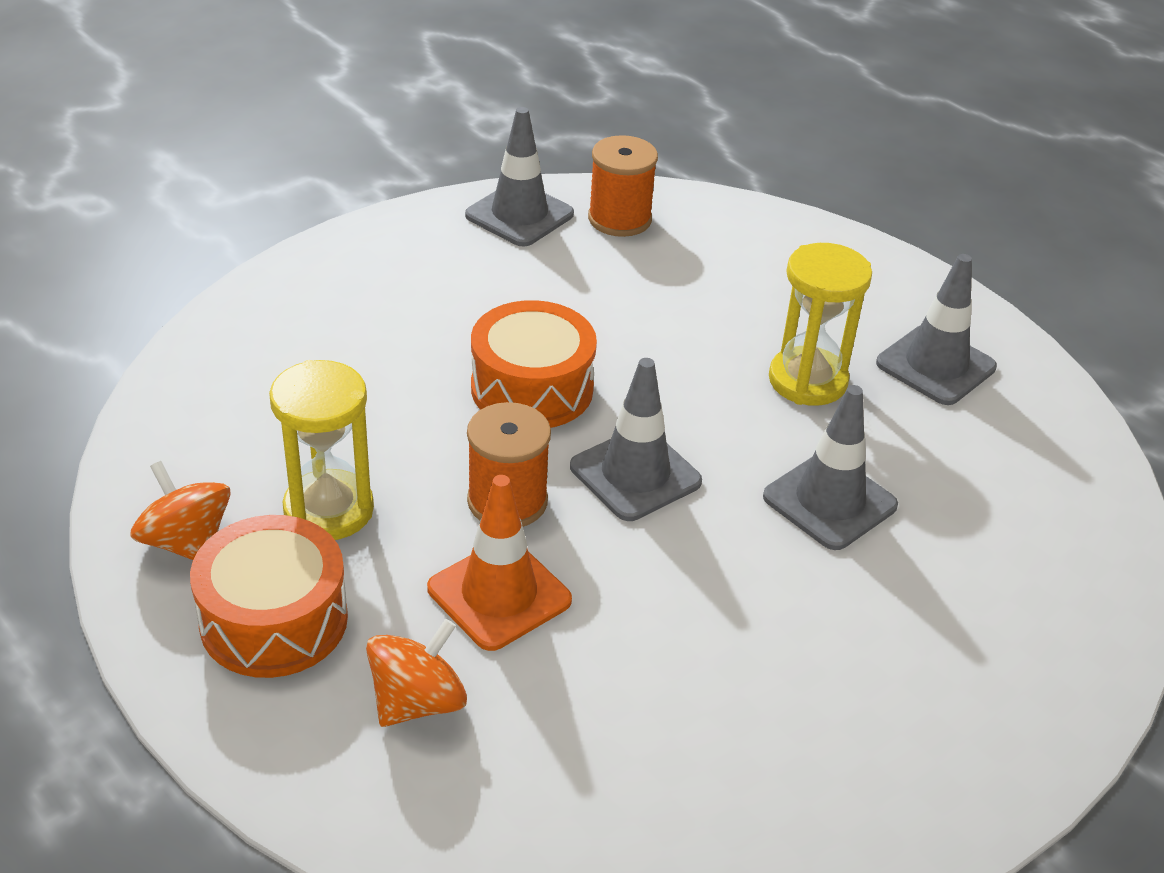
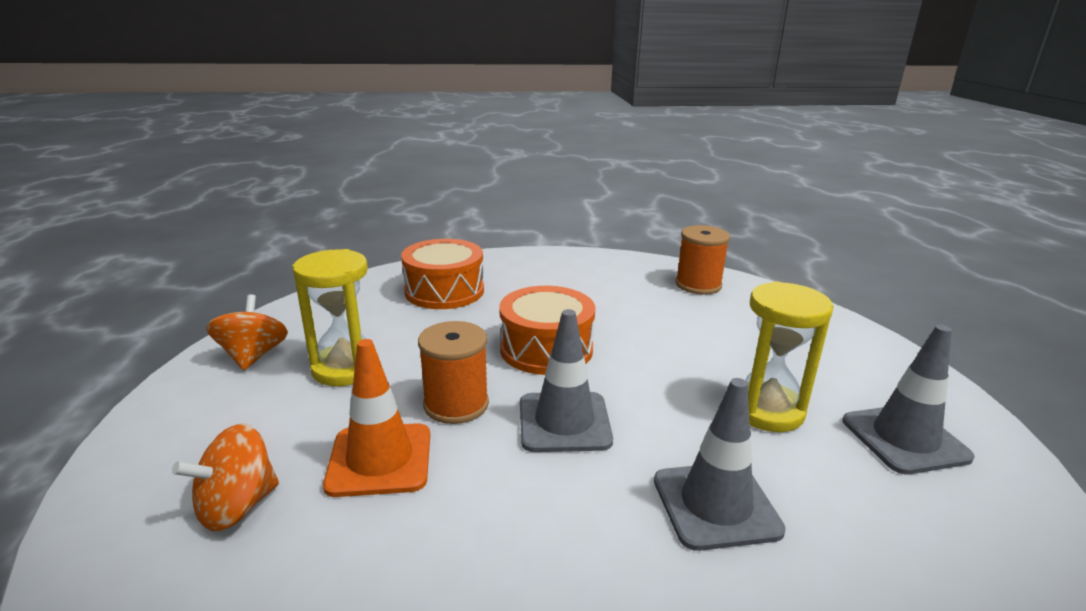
camera: 35 degrees right, 15 degrees down
(274, 620) = (234, 414): orange drum -> orange drum (444, 291)
(417, 702) = (237, 506): orange spinning top -> orange spinning top turned 150 degrees clockwise
(519, 215) = (633, 268): grey traffic cone -> none

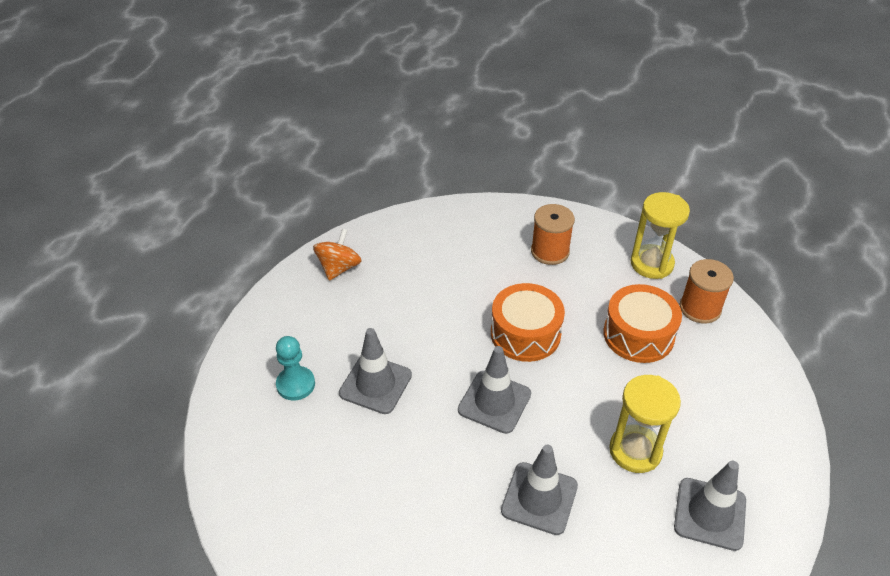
camera: 30 degrees right, 20 degrees up
(237, 506) = (295, 384): orange spinning top -> turquoise pawn
(345, 368) = (388, 301): yellow hourglass -> yellow hourglass (651, 264)
(380, 460) = (375, 384): orange traffic cone -> grey traffic cone
(444, 291) = (490, 243): orange drum -> orange drum (638, 335)
(456, 404) = (438, 360): orange spool -> orange spool (550, 251)

